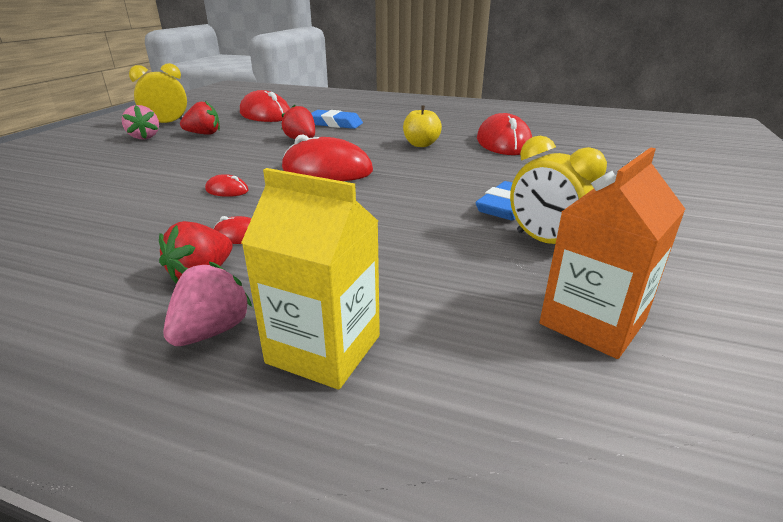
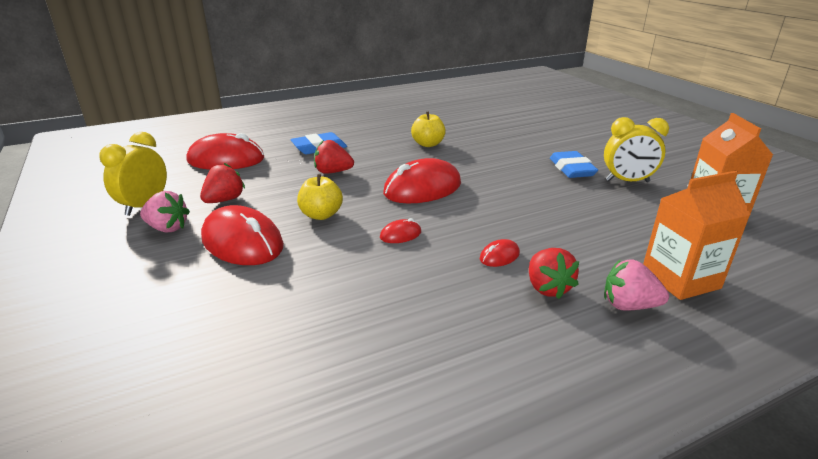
camera: 45 degrees left, 0 degrees up
(212, 331) = (628, 305): pink strawberry -> pink strawberry turned 60 degrees counterclockwise
(222, 160) = (321, 215): none -> yellow apple
(324, 349) = (680, 279): yellow carton -> orange carton
(503, 143) = (471, 125): red mouse -> red mouse (242, 242)

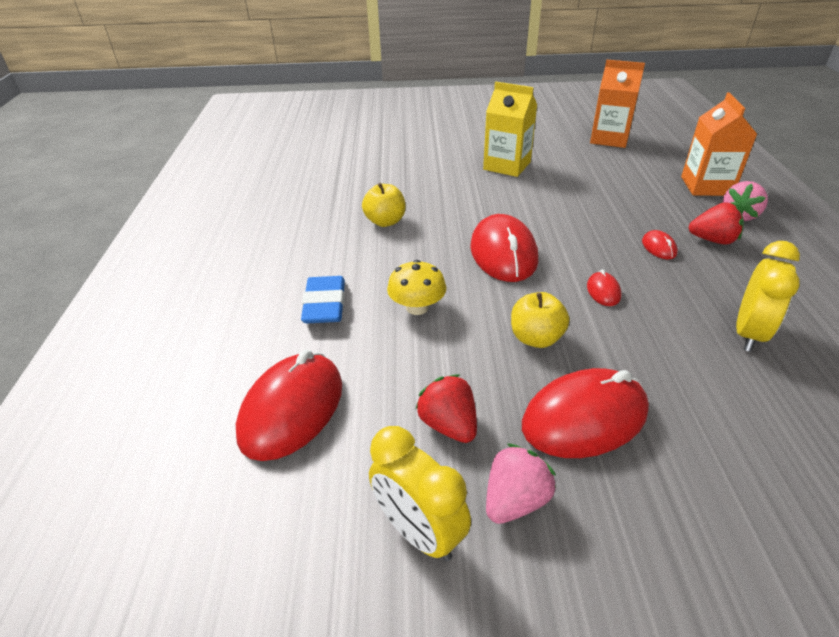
camera: 65 degrees left, 10 degrees up
(333, 172) = (417, 307): red strawberry -> yellow mushroom
(571, 169) = (507, 166): blue eraser -> yellow carton
(627, 181) = (545, 151): yellow clock -> yellow clock (748, 333)

